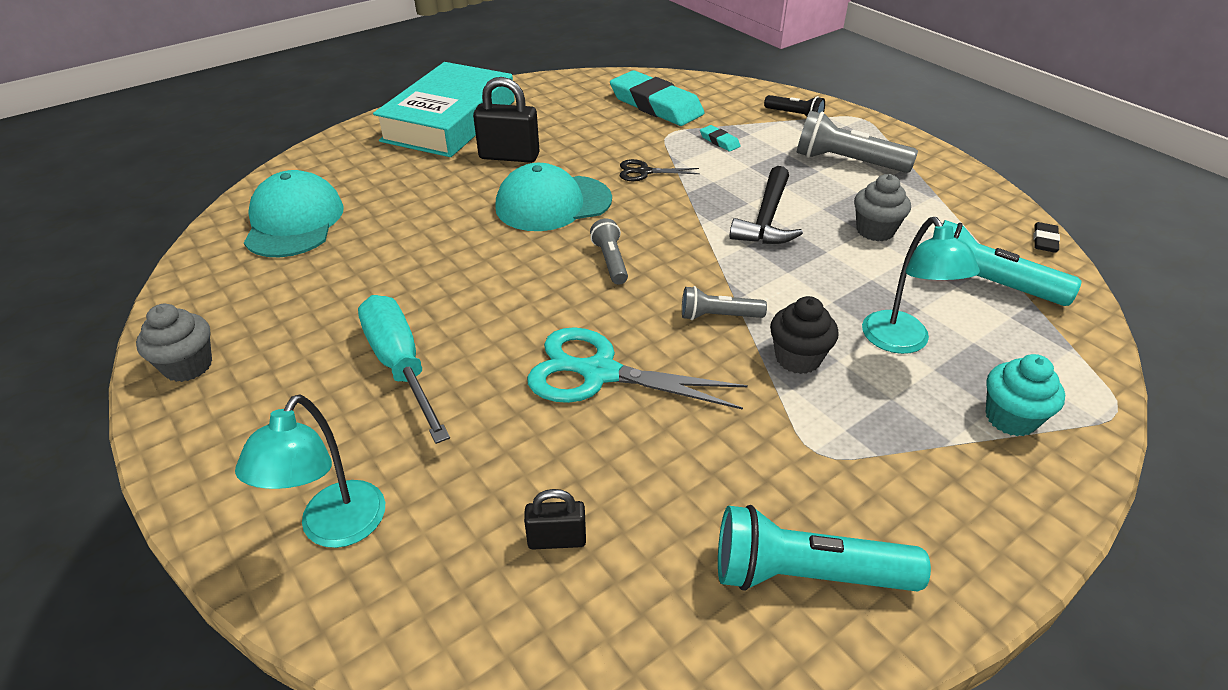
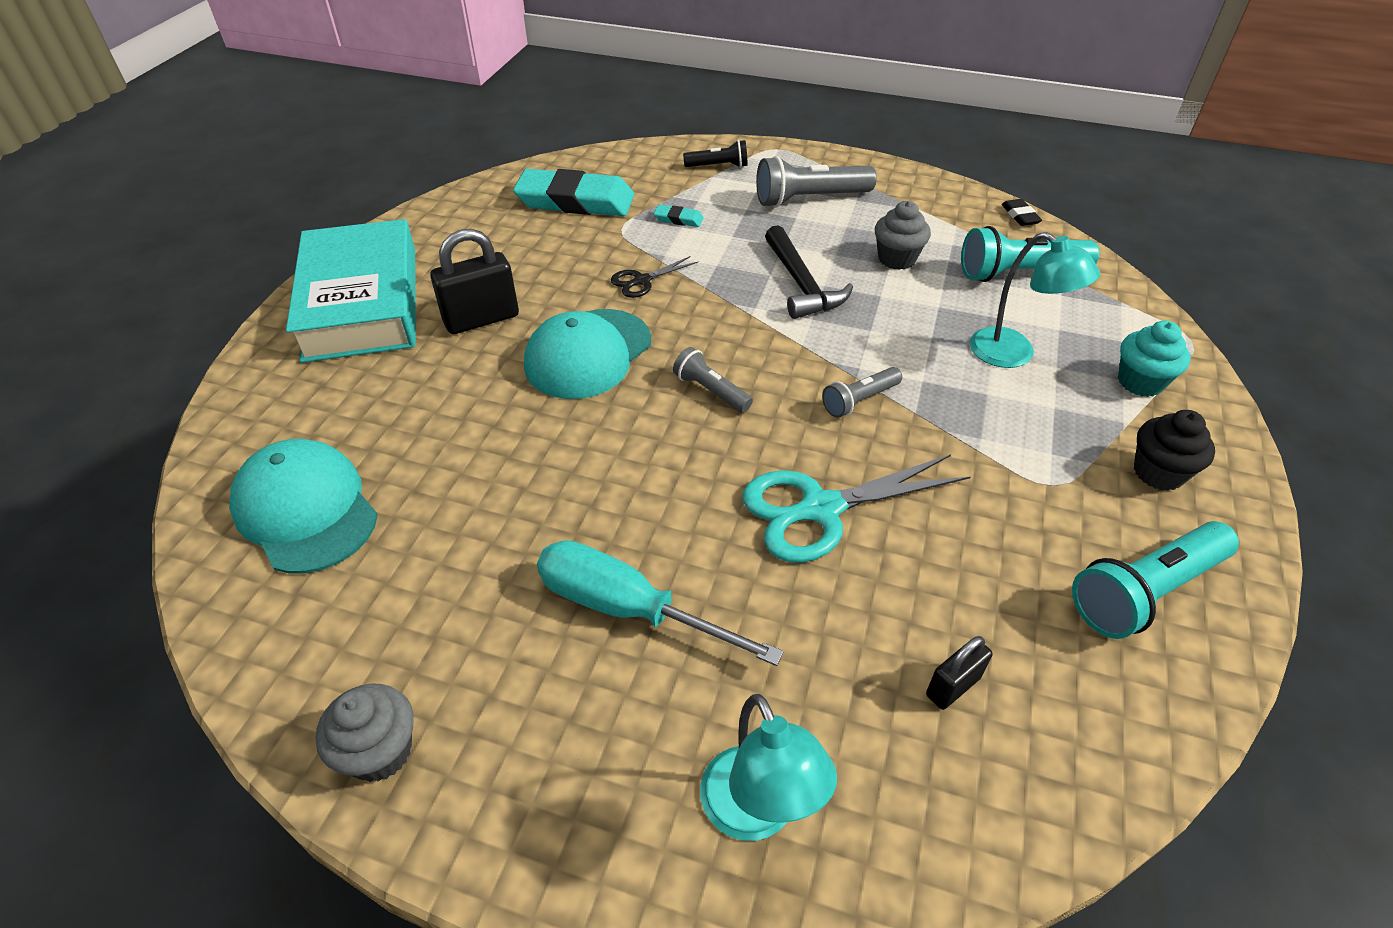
camera: 35 degrees left, 5 degrees up
(797, 358) = (958, 408): black cupcake -> black cupcake (1158, 472)

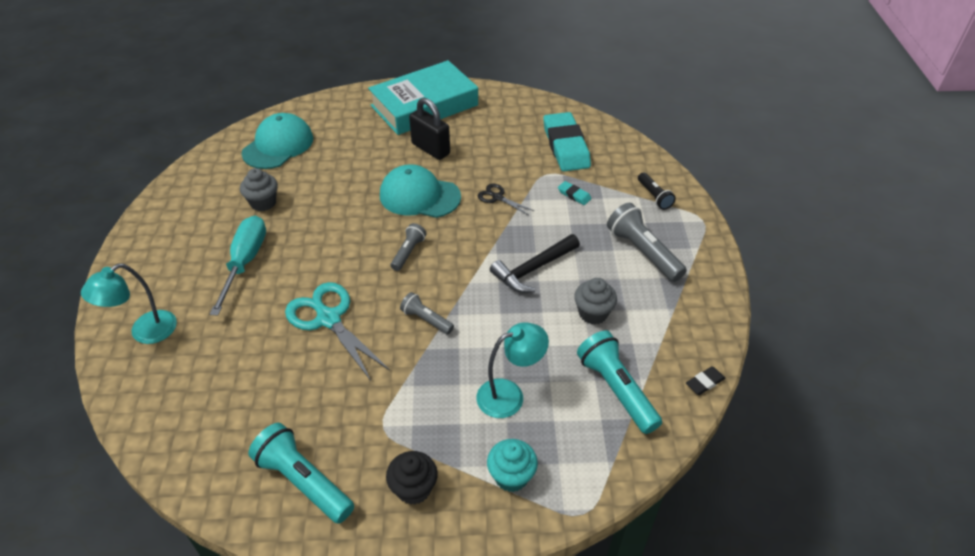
camera: 70 degrees right, 0 degrees up
(380, 751) = (162, 213): grey cupcake -> grey cupcake (263, 203)
(678, 219) = (574, 195): turquoise eraser -> turquoise eraser turned 45 degrees counterclockwise
(952, 686) = (220, 394): black padlock -> none
(1014, 354) = (509, 395): turquoise lamp -> turquoise lamp turned 135 degrees counterclockwise

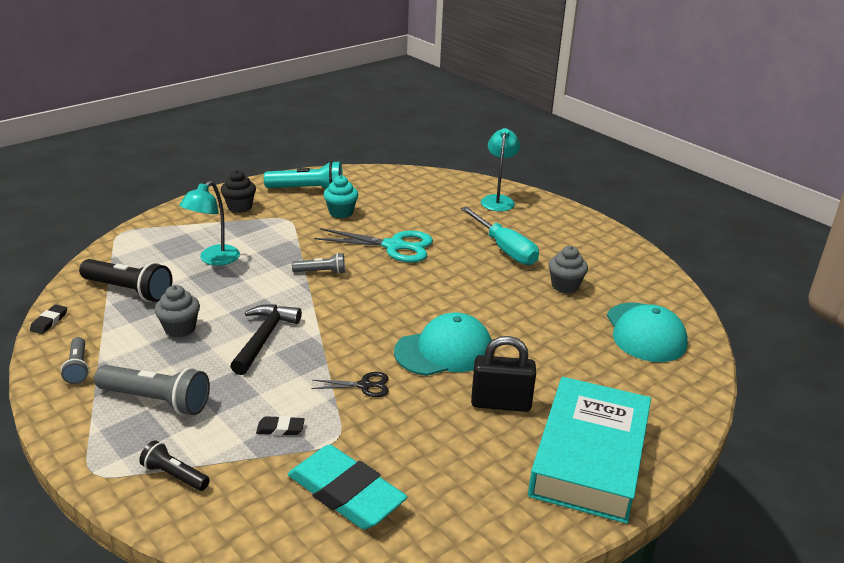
camera: 140 degrees right, 15 degrees down
(408, 252) = (391, 304): grey flashlight -> grey flashlight (78, 367)
(511, 476) = (181, 229): turquoise cupcake -> turquoise cupcake (341, 212)
(574, 195) = (280, 428): turquoise eraser -> black eraser
(616, 390) = (129, 290): turquoise flashlight -> black flashlight

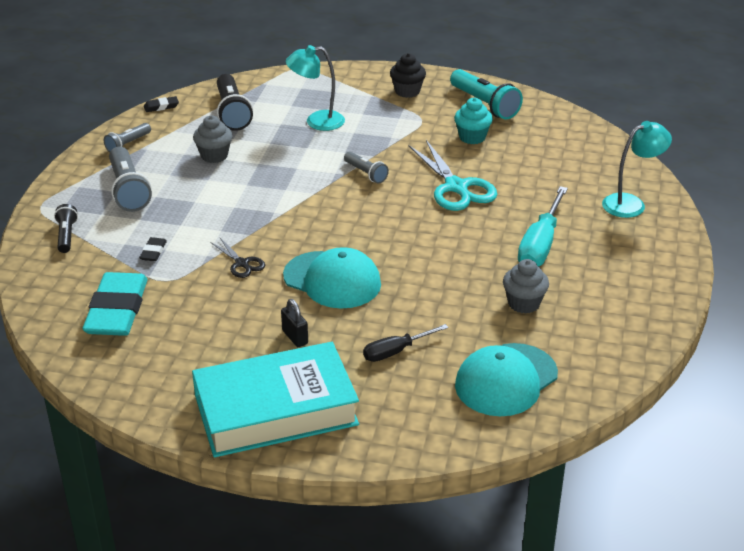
camera: 55 degrees right, 5 degrees up
(264, 338) = (245, 194): black hammer -> none
(280, 428) = (153, 252): black eraser -> black eraser turned 45 degrees clockwise
(500, 403) = (295, 337): black padlock -> black padlock, size x0.57
(568, 363) = (396, 351): none -> black screwdriver

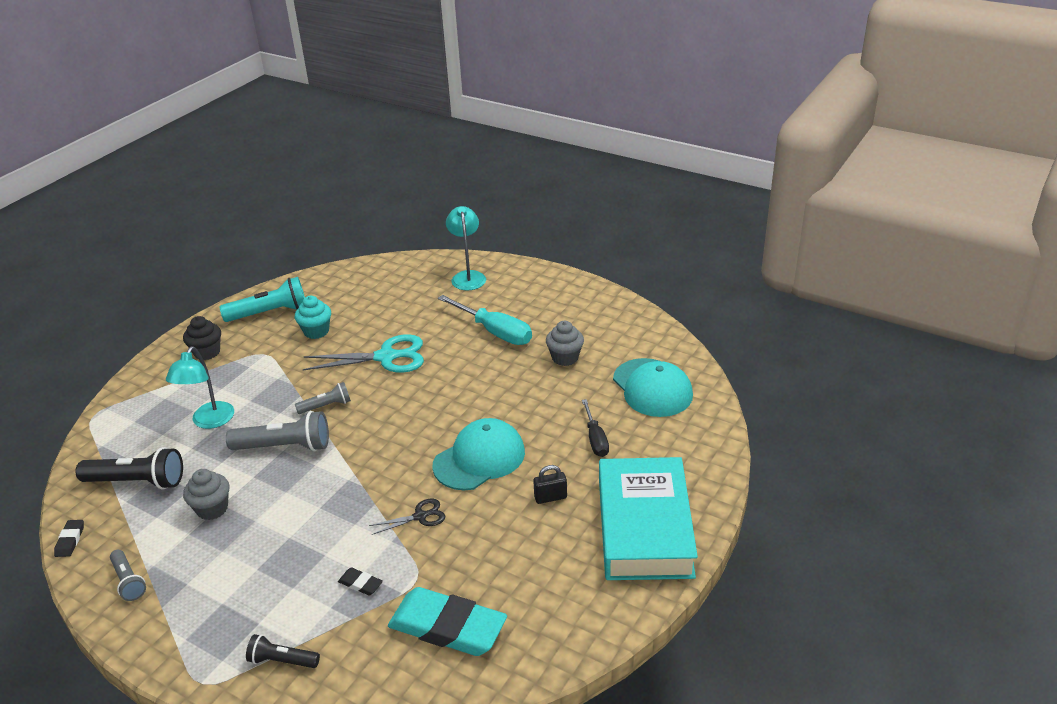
camera: 70 degrees left, 0 degrees up
(128, 190) = (227, 592): grey flashlight -> grey flashlight (284, 447)

